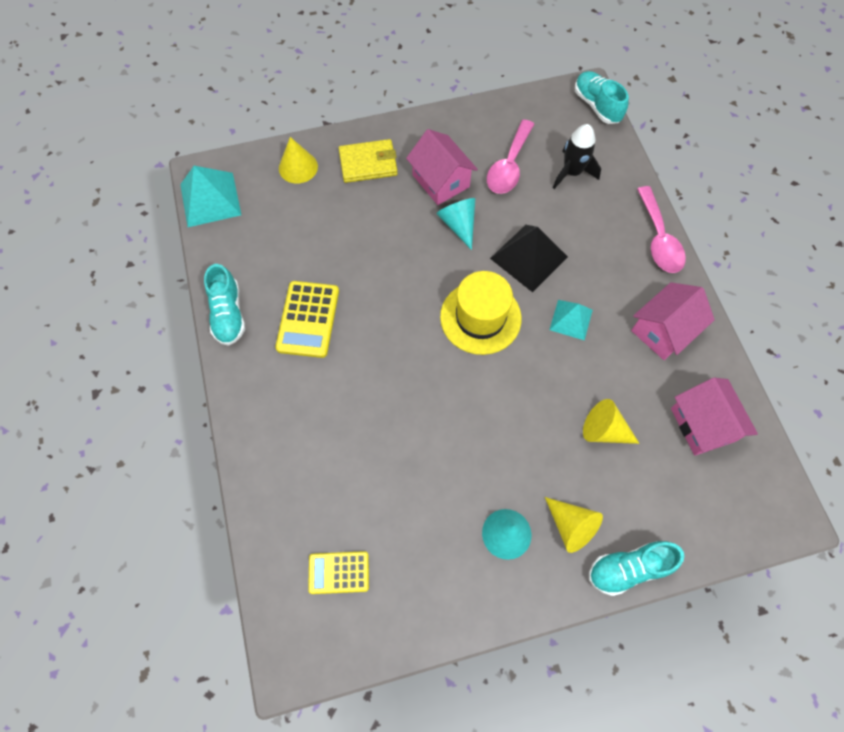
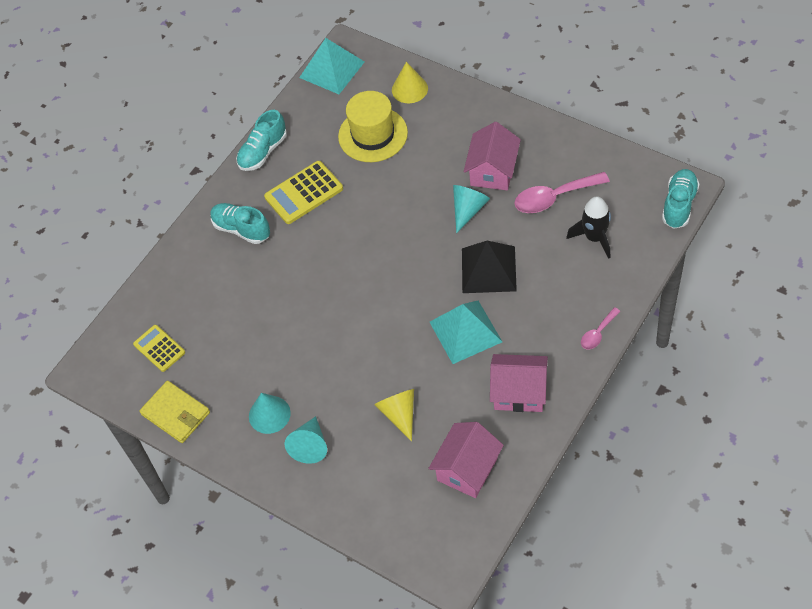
camera: 55 degrees right, 10 degrees down
(368, 163) = (458, 121): yellow wallet -> yellow wallet (176, 414)
(480, 317) = (408, 280): yellow hat -> yellow hat (373, 134)
(571, 319) = (465, 331): turquoise pyramid -> turquoise pyramid, size x1.62
(571, 526) = (310, 446): yellow cone -> turquoise cone
(628, 568) = (313, 499): turquoise shoe -> turquoise shoe (241, 229)
(659, 239) = (598, 333): pink spoon -> pink spoon, size x0.55

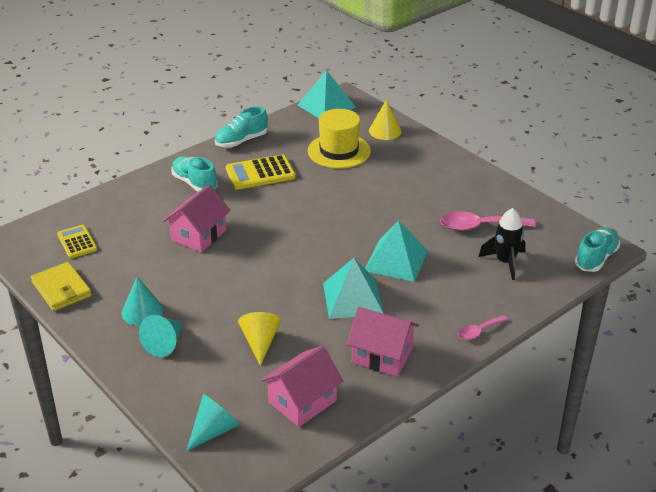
camera: 10 degrees right, 20 degrees down
(468, 210) = (397, 216): turquoise cone -> turquoise cone (214, 430)
(488, 269) = (396, 260): black pyramid -> turquoise pyramid
(493, 171) = (432, 196): pink house -> pink house (199, 235)

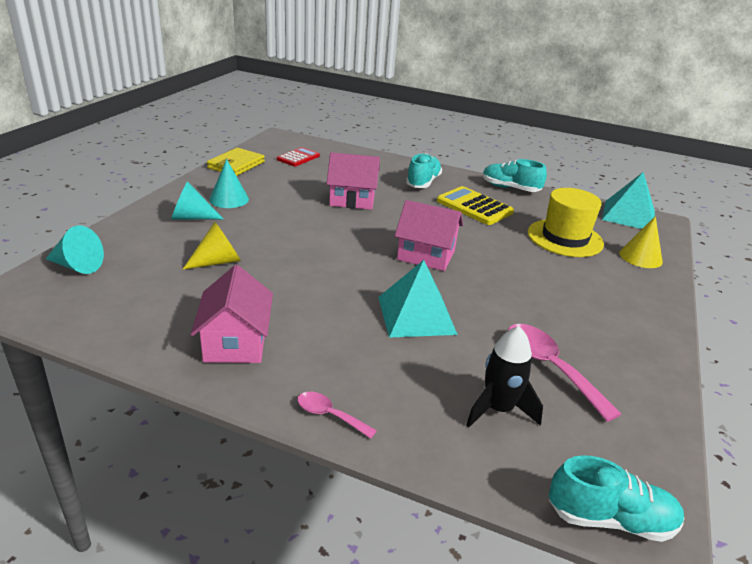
camera: 60 degrees right, 5 degrees down
(77, 242) = (298, 157): yellow calculator -> red calculator
(302, 401) = (135, 305): pink house -> pink house (426, 255)
(353, 298) = (324, 300): turquoise pyramid -> none

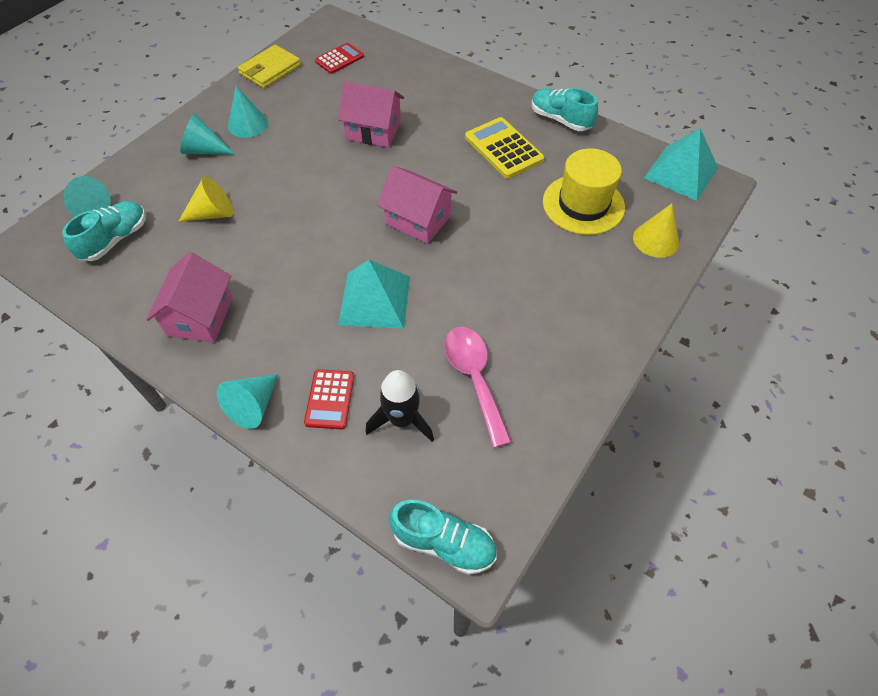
camera: 15 degrees right, 25 degrees up
(329, 415) = (253, 406): pink spoon -> turquoise cone
(412, 400) = (330, 399): none -> red calculator
(423, 182) = (462, 106): turquoise shoe -> turquoise shoe (115, 239)

